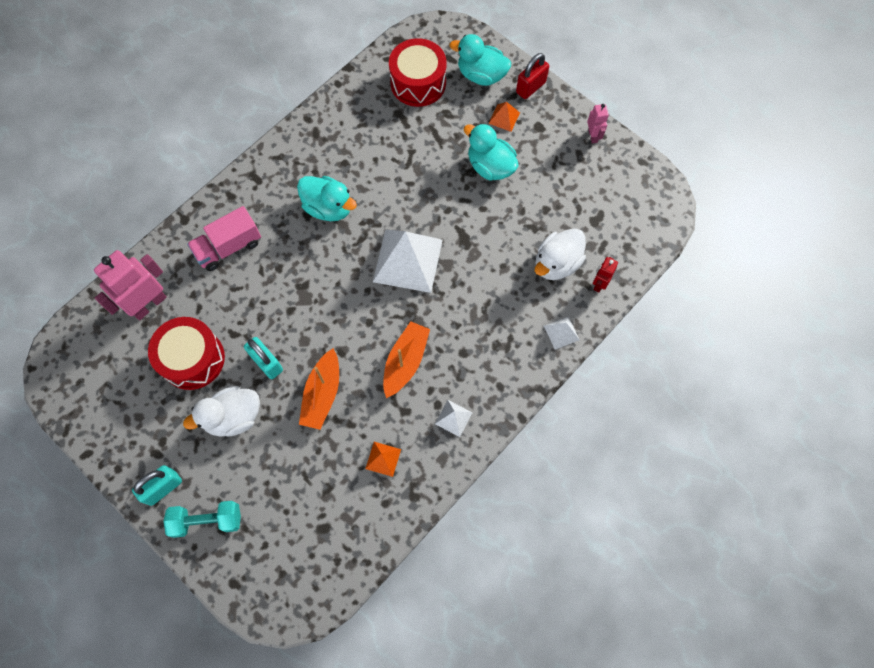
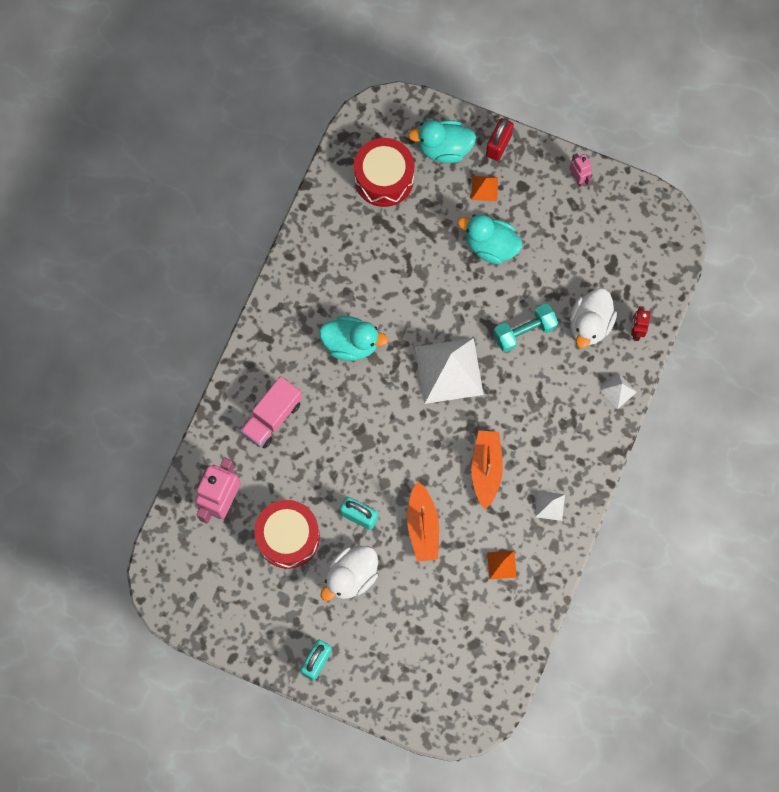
camera: 20 degrees left, 5 degrees up
(207, 520) = (369, 674): turquoise dumbbell -> turquoise dumbbell (524, 332)

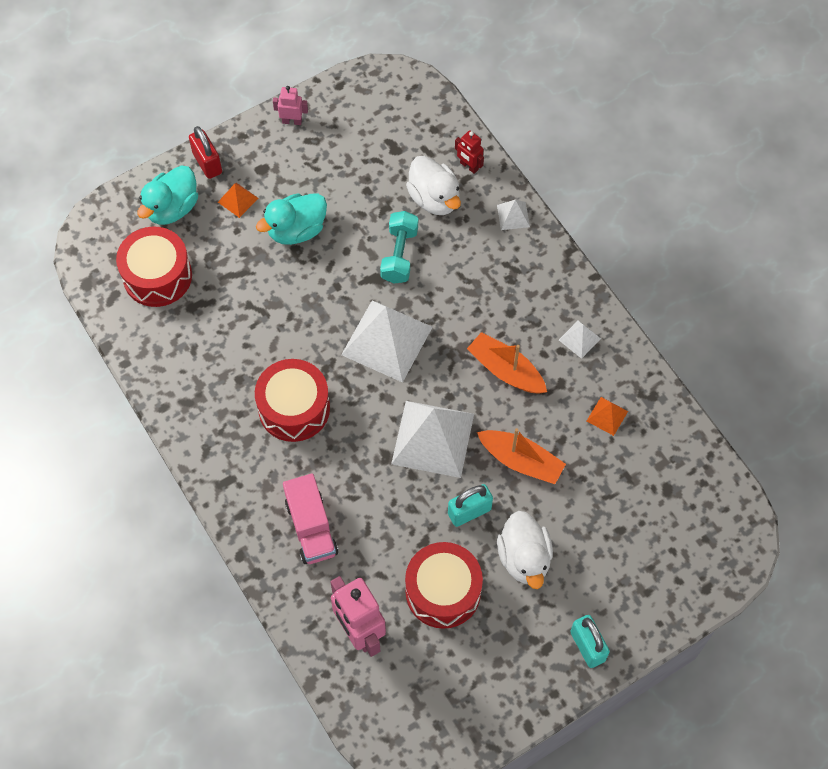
camera: 55 degrees left, 10 degrees down
(351, 344) = (294, 408): turquoise duck -> red drum
(396, 454) = (432, 439): none -> white pyramid

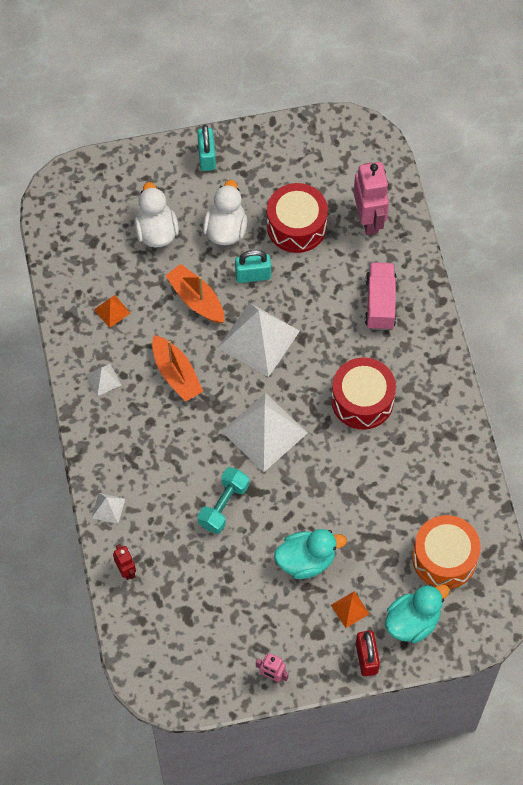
camera: 160 degrees left, 0 degrees up
(157, 276) = (444, 558): red drum -> orange drum
(434, 198) = (171, 549): white duck -> white duck (156, 231)

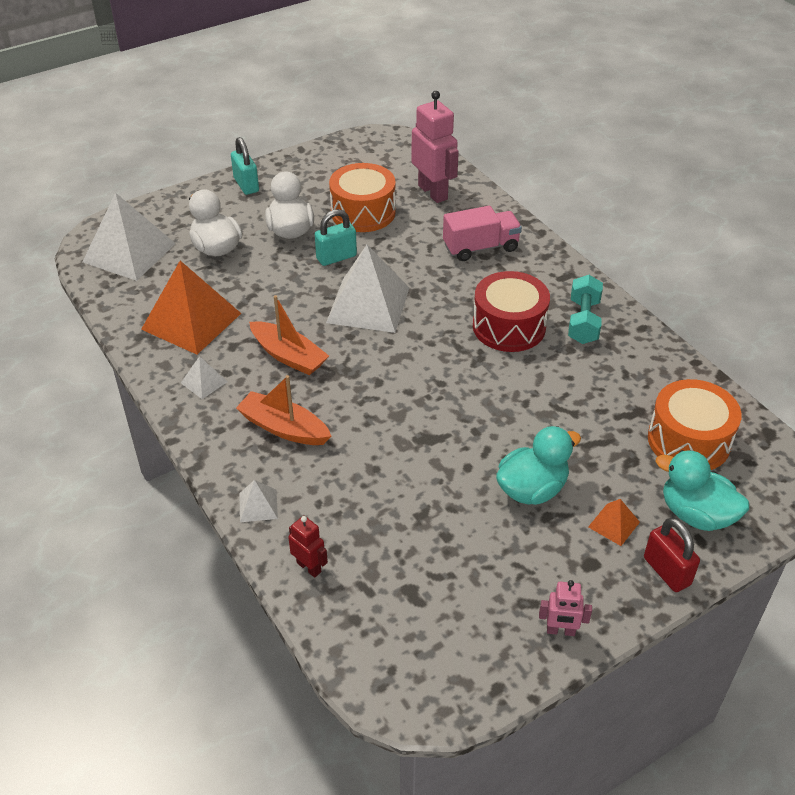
camera: 20 degrees left, 20 degrees down
(112, 311) = (191, 321): orange pyramid -> orange pyramid, size x2.25
(196, 299) = (283, 289): orange boat -> orange boat (284, 428)
(223, 505) = (402, 462): turquoise dumbbell -> turquoise dumbbell (583, 321)
(264, 432) = (416, 381): white pyramid -> white pyramid (129, 252)
(296, 226) = (363, 212): red drum -> orange drum
(380, 303) = (480, 247): pink truck -> pink truck turned 90 degrees clockwise
(413, 622) = (696, 514): turquoise duck -> turquoise duck turned 90 degrees counterclockwise

